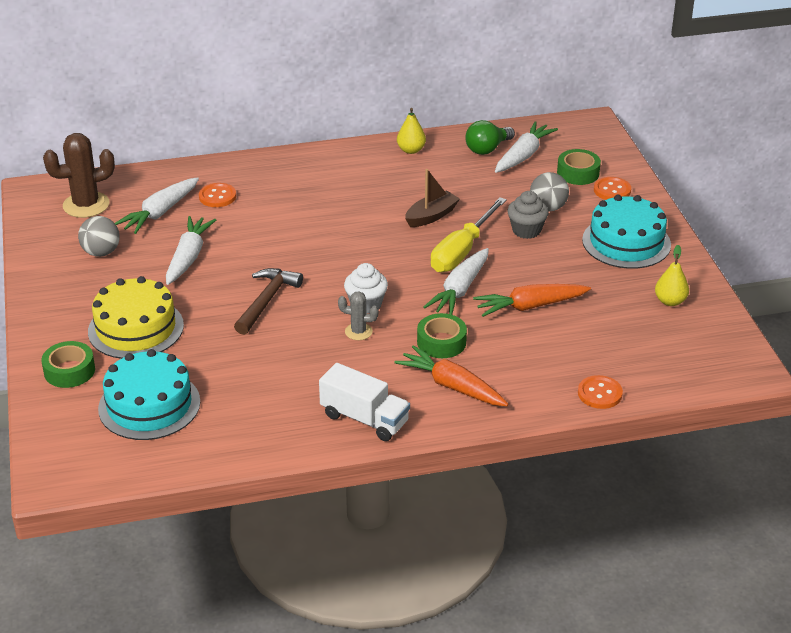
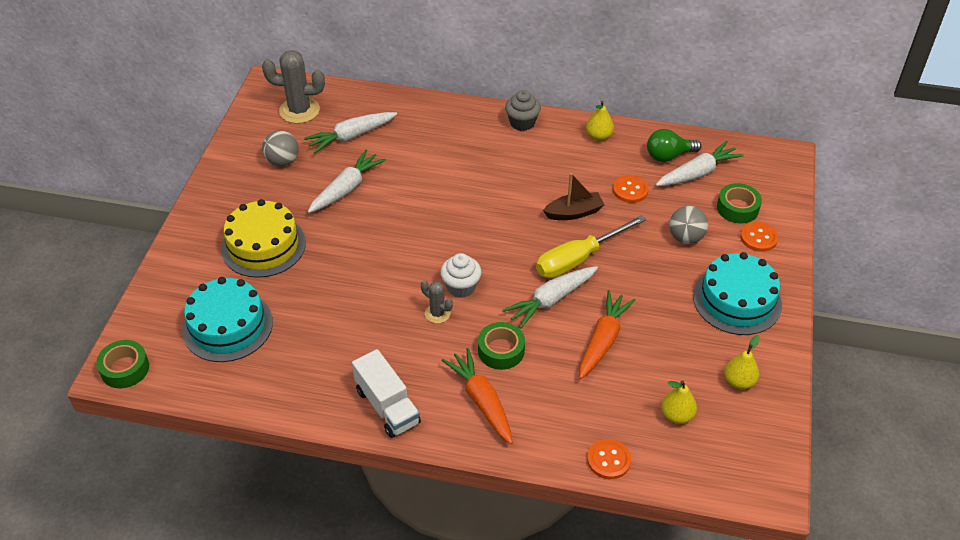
camera: 25 degrees right, 10 degrees up
(69, 371) = (189, 269): green tape -> green tape (125, 369)
(86, 205) = (299, 110): brown cactus -> grey cactus
(217, 196) = (406, 134): orange button -> orange button (630, 190)
(267, 300) = (382, 254): brown hammer -> none
(526, 230) = (650, 256): grey cupcake -> grey cupcake (522, 123)
(530, 306) = (603, 340): orange carrot -> orange carrot turned 105 degrees clockwise
(635, 342) = (677, 415): none -> yellow pear

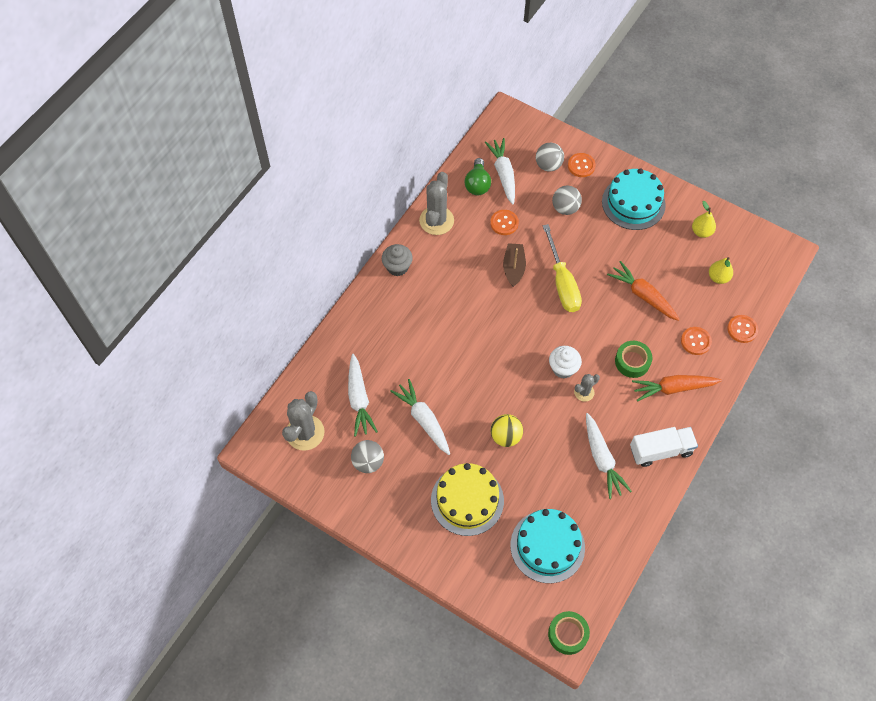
camera: 70 degrees left, 15 degrees up
(351, 258) = (505, 436): none -> yellow ball
(551, 300) = (596, 314): white carrot -> white carrot (602, 459)
(563, 410) = (695, 341): none -> orange button
(599, 136) = (436, 220): yellow pear -> grey cactus
(737, 208) = (548, 165): green tape -> grey ball

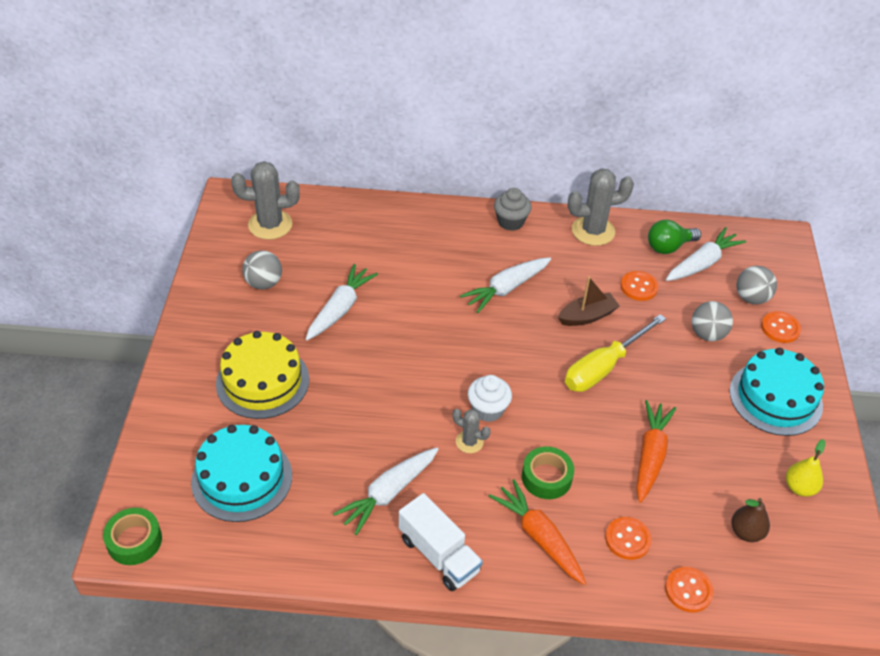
camera: 60 degrees right, 15 degrees down
(359, 399) = (333, 250): white carrot -> white carrot (506, 289)
(505, 436) = (363, 387): yellow ball -> none
(718, 277) = (746, 532): yellow pear -> brown pear

